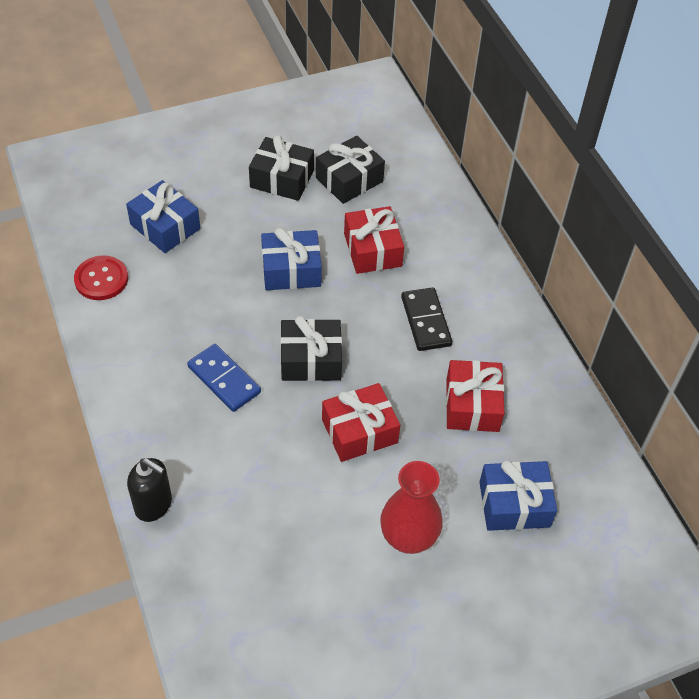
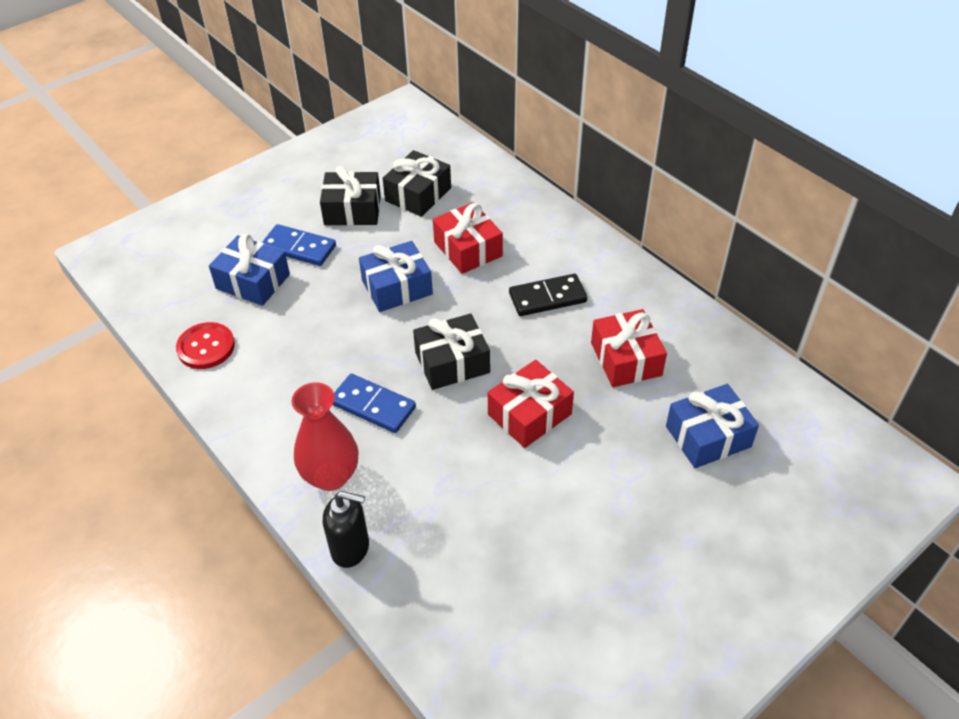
camera: 15 degrees left, 5 degrees down
(218, 204) = (299, 248): none -> blue domino
(408, 537) = (622, 498): red vase -> red vase (331, 476)
(426, 321) = (547, 297): black domino -> black domino turned 75 degrees counterclockwise

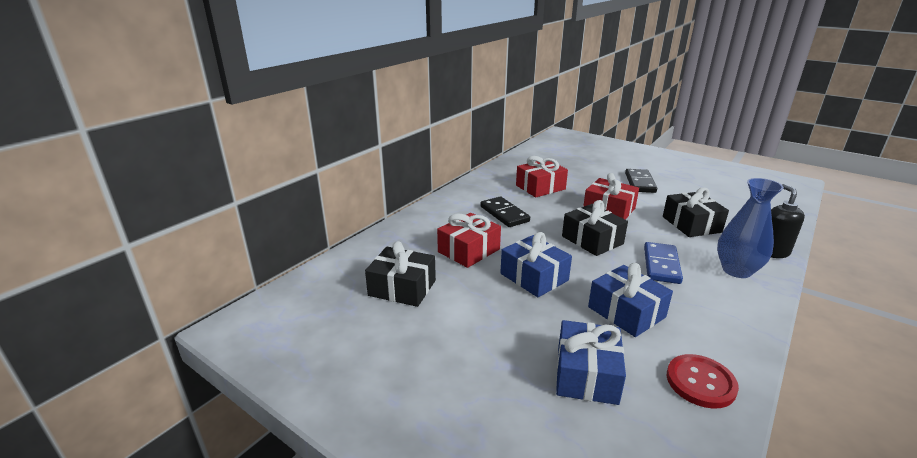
camera: 105 degrees left, 20 degrees down
(299, 248) = (515, 352): blue domino -> none
(331, 476) = (736, 270): red vase -> blue vase
(352, 210) = (439, 326): black gift -> black gift (691, 224)
(618, 501) = (640, 183): none -> black domino
(708, 436) = (576, 166): blue gift -> blue gift (626, 312)

